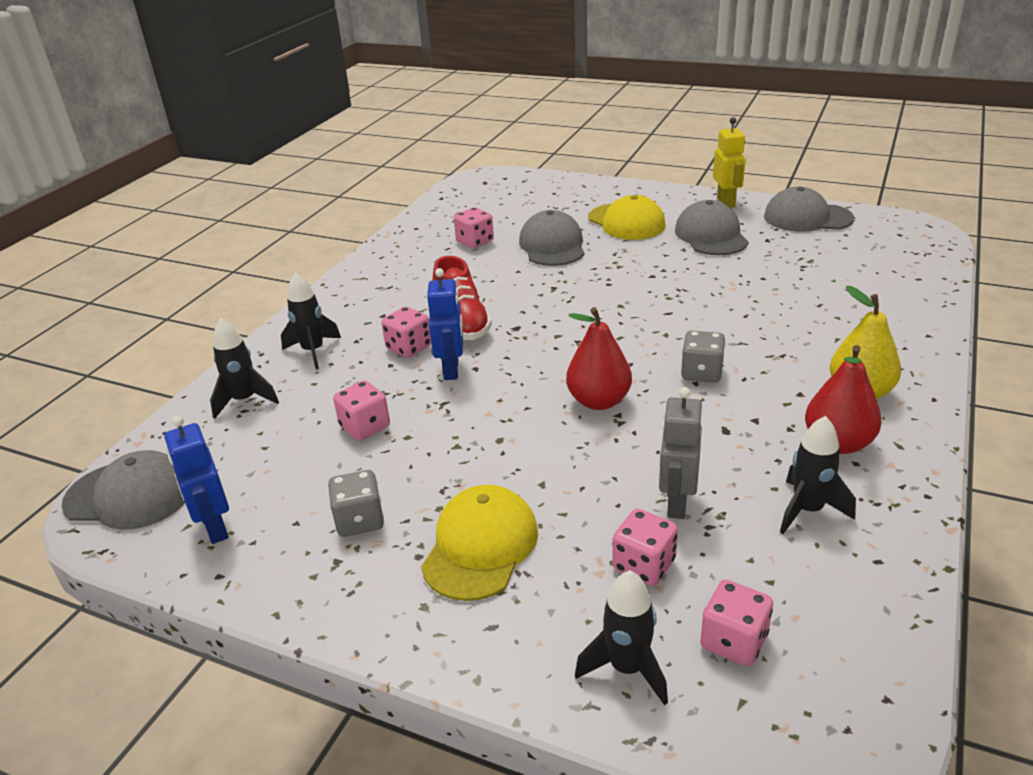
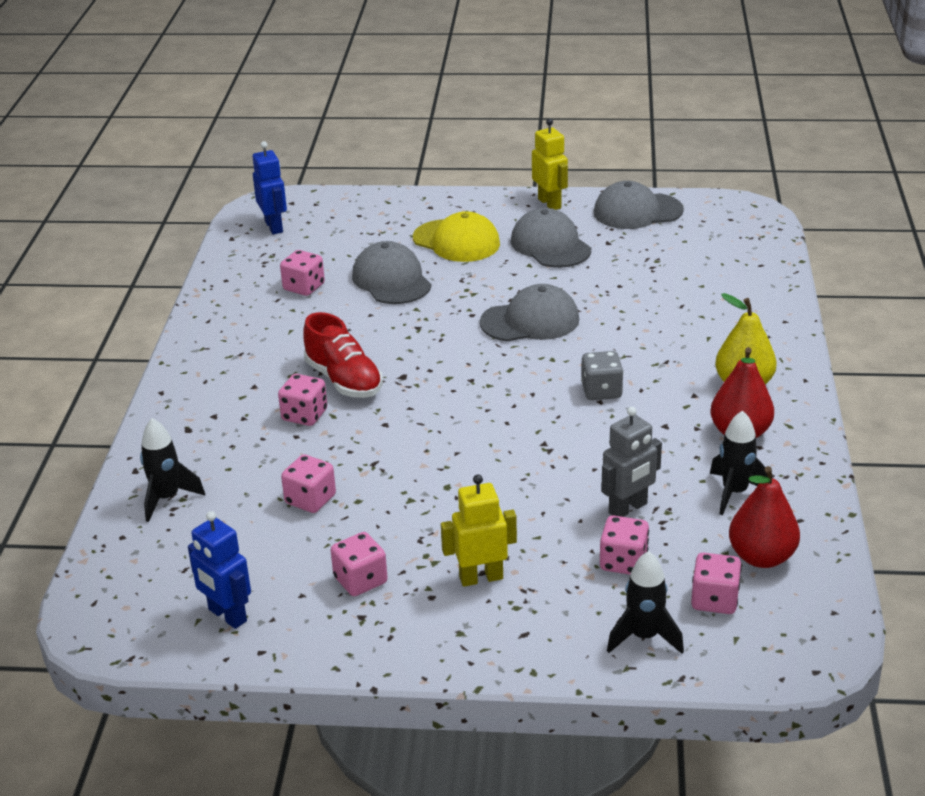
camera: 20 degrees left, 0 degrees up
(129, 495) = (117, 607): grey cap -> grey cap (530, 321)
(313, 351) = (204, 437): black rocket -> none
(360, 520) = (360, 580): grey dice -> pink dice
(452, 369) = (362, 430): blue robot -> blue robot (274, 227)
(480, 546) = (481, 578): yellow cap -> yellow robot
(599, 401) = (520, 434): red pear -> red pear (761, 557)
(676, 503) = (628, 508): grey robot -> grey robot turned 120 degrees counterclockwise

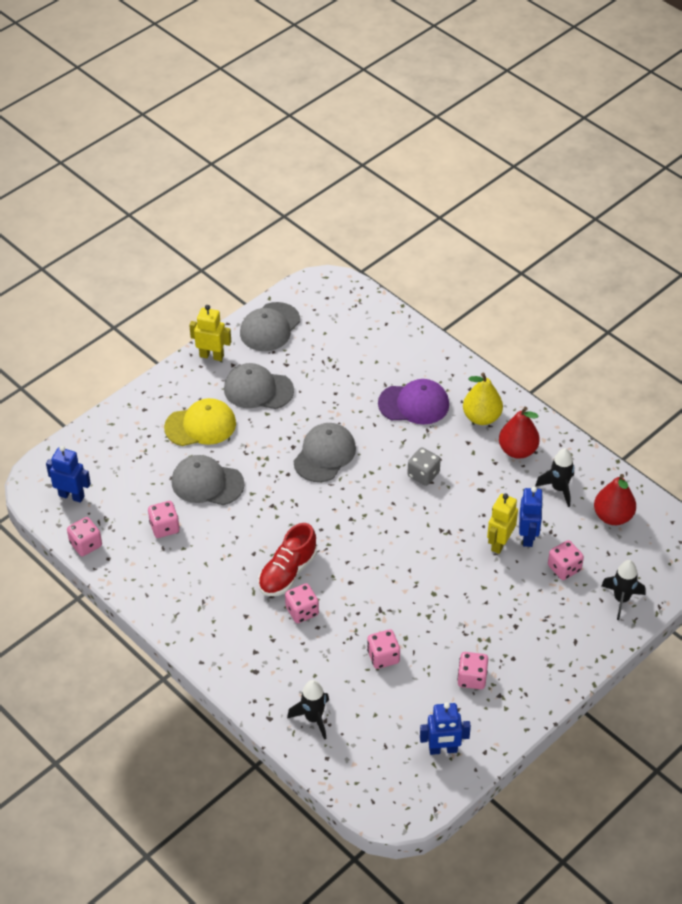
camera: 50 degrees left, 15 degrees up
(344, 380) = (287, 572): red shoe -> red shoe turned 120 degrees clockwise
(481, 578) = (519, 629): yellow robot -> yellow robot (499, 543)
(628, 508) = (528, 536): grey robot -> blue robot
(686, 335) = (414, 404): none -> purple cap
(714, 600) = (623, 556): pink dice -> pink dice (86, 544)

